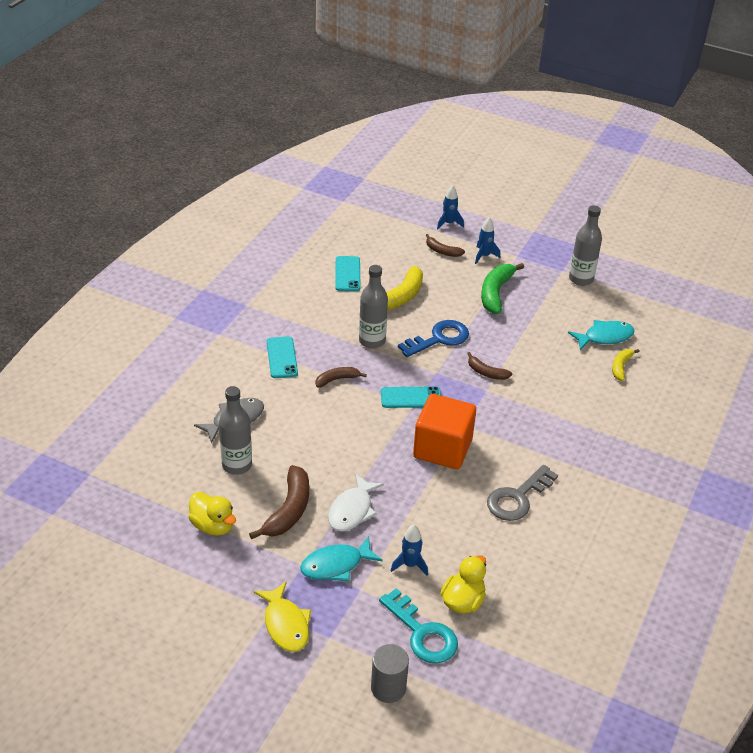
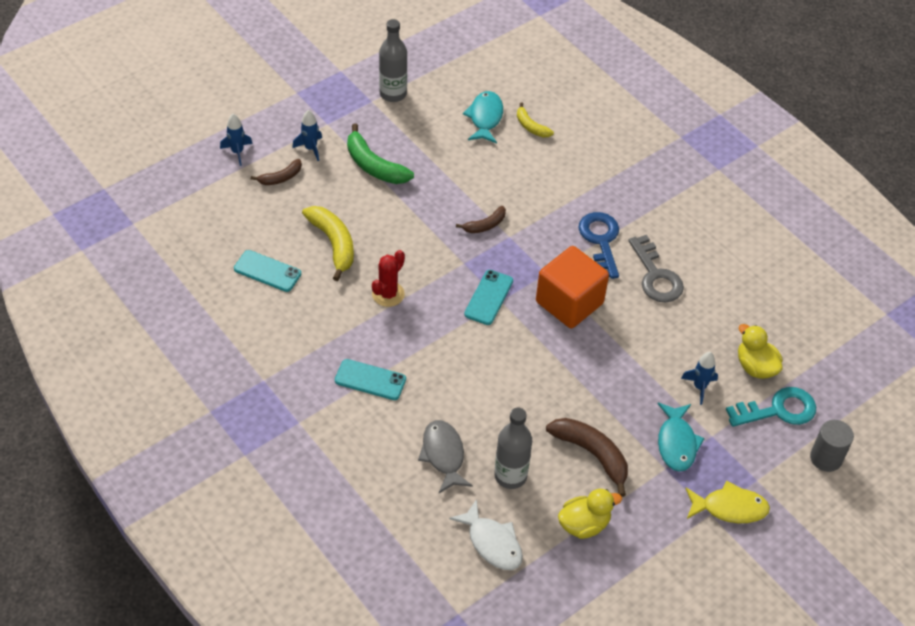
camera: 65 degrees left, 10 degrees up
(337, 379) = (430, 346): brown banana -> none
(352, 510) = (615, 404): white fish -> white fish (492, 542)
(372, 341) = (388, 294): grey bottle -> red cactus
(439, 339) = (416, 239): blue key -> blue key (601, 241)

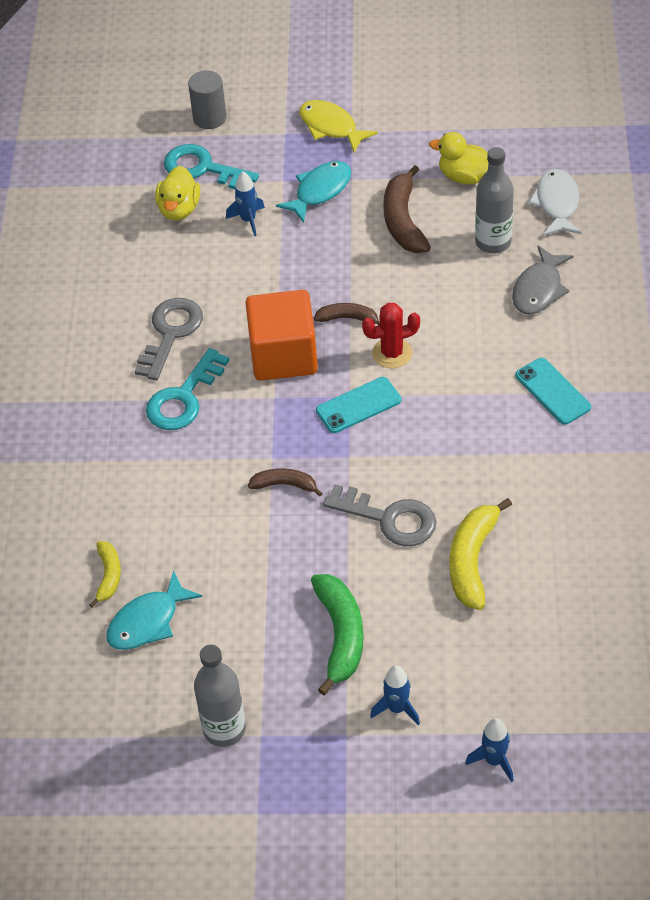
camera: 135 degrees left, 0 degrees up
(267, 271) = (573, 570): turquoise phone -> none
(281, 178) = (467, 687): brown banana -> brown banana (348, 318)
(388, 294) = (460, 468): red cactus -> red cactus (392, 353)
(404, 240) = (389, 519): none -> grey key
(601, 241) = (183, 398): blue key -> turquoise key

